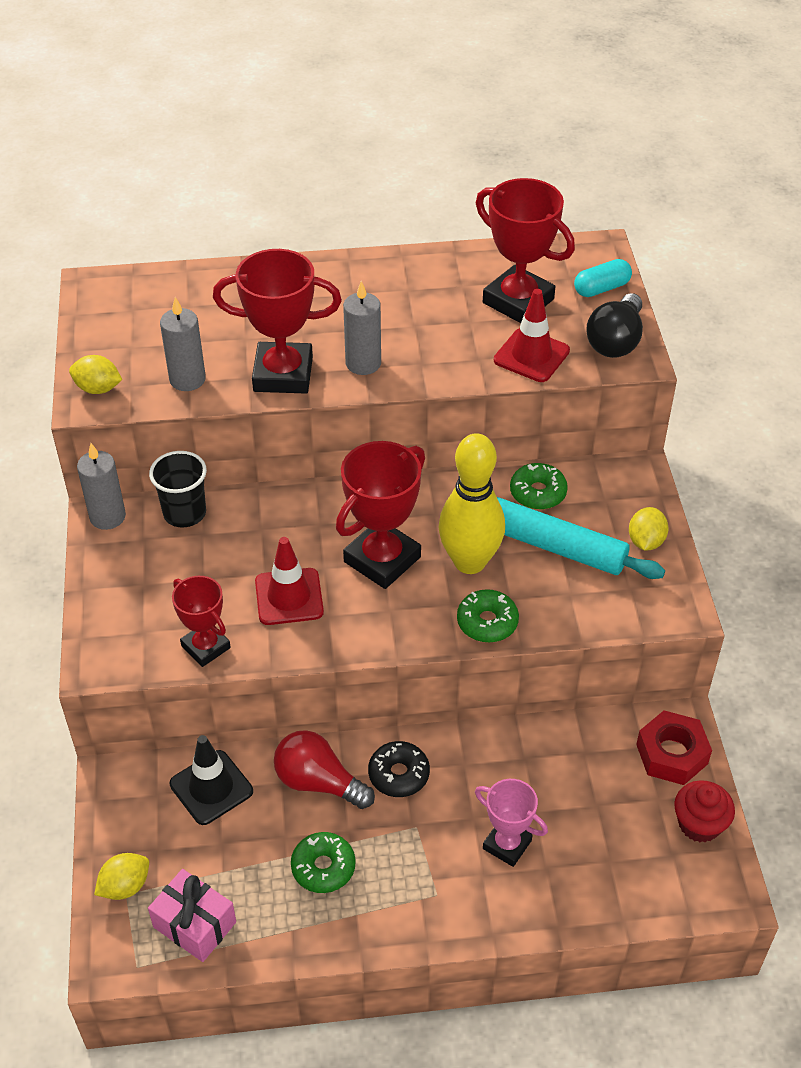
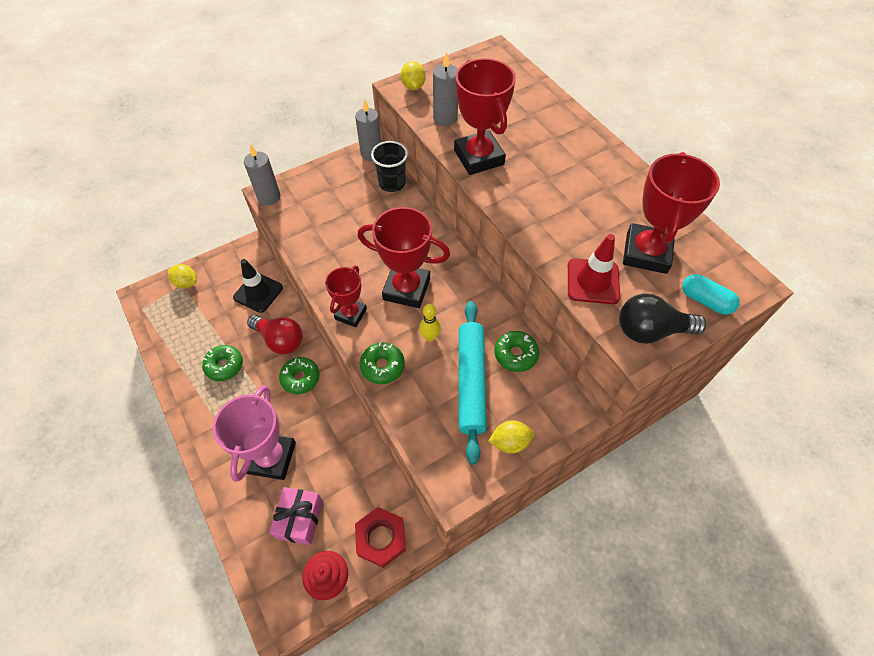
camera: 65 degrees right, 10 degrees up
(194, 924) = (172, 322): pink gift -> pink gift (300, 519)
(206, 647) = (299, 233): red trophy -> red trophy (351, 314)
(289, 597) = (353, 255): red traffic cone -> none
(318, 782) = (280, 340): red light bulb -> red light bulb turned 120 degrees clockwise
(363, 363) = (516, 191): grey candle -> grey candle (269, 197)
(399, 774) = (300, 378): black donut -> green donut
(469, 562) = (430, 337): yellow bowling pin -> yellow bowling pin, size x0.45
(507, 844) = (271, 457): pink trophy -> pink trophy, size x1.64

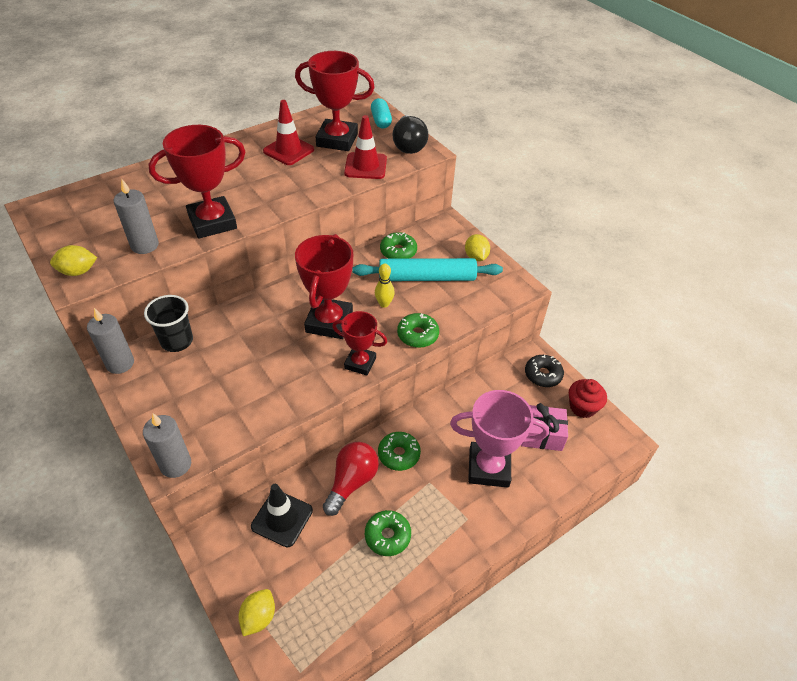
camera: 95 degrees left, 10 degrees down
(381, 539) = (543, 375): red nut -> black donut
(613, 208) = (288, 150): none -> red traffic cone
(705, 301) = (381, 121): turquoise capsule -> turquoise capsule turned 45 degrees counterclockwise

